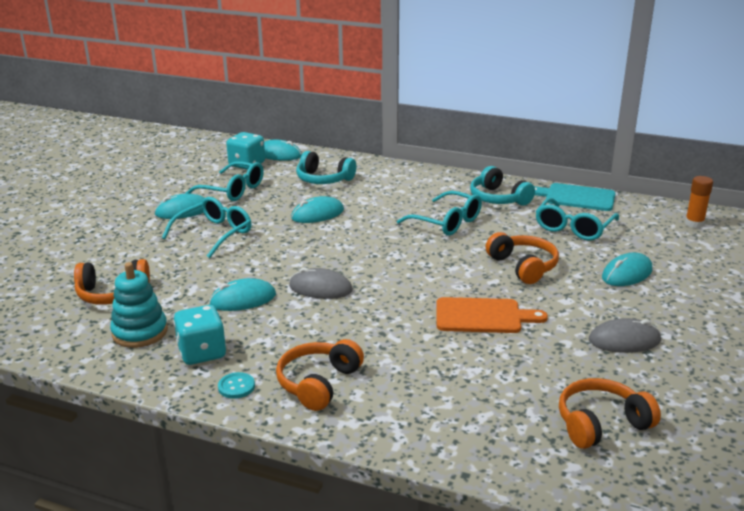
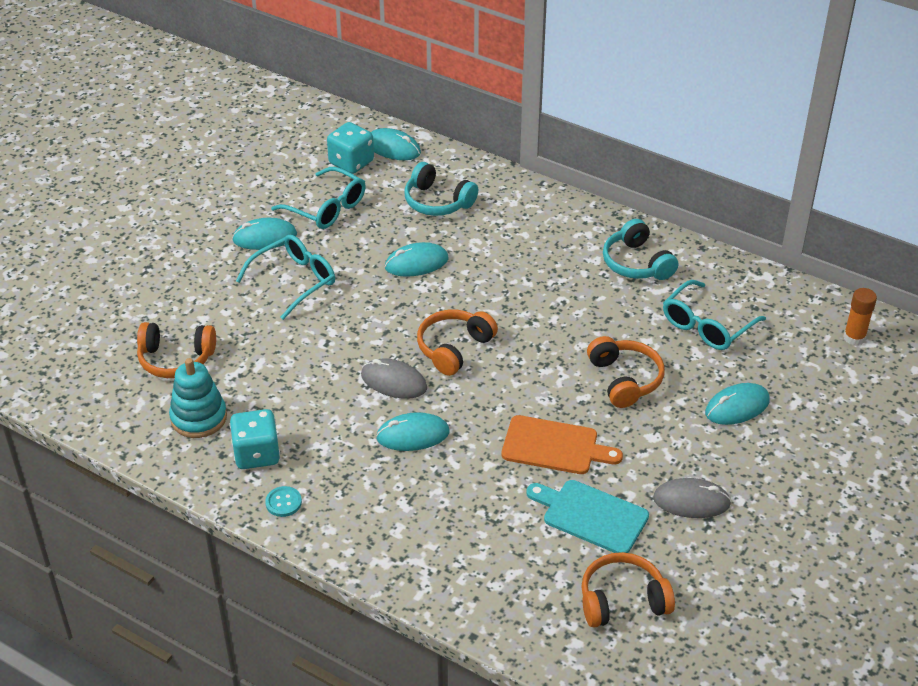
camera: 10 degrees right, 15 degrees up
(243, 299) = (309, 386): turquoise mouse -> turquoise mouse (413, 435)
(318, 383) = (363, 510): orange headphones -> orange headphones (454, 348)
(447, 222) = (562, 297): turquoise glasses -> none
(576, 197) = (732, 273): turquoise cutting board -> turquoise cutting board (591, 515)

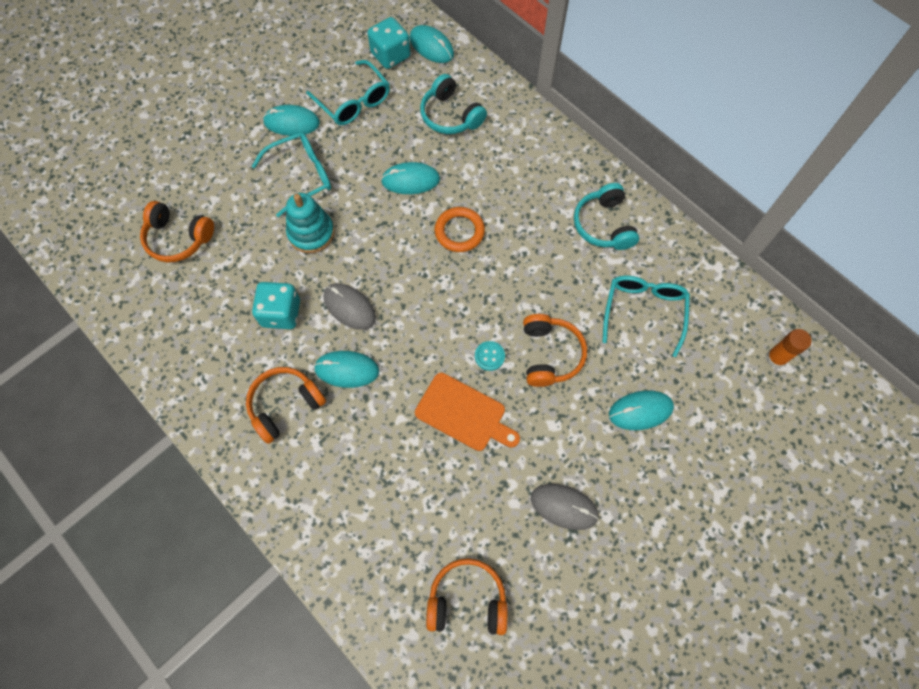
camera: 15 degrees right, 25 degrees up
(199, 418) = (177, 306): turquoise stacking toy -> turquoise stacking toy (311, 233)
(256, 454) = (211, 357): turquoise dice -> turquoise dice (281, 313)
(283, 502) = (217, 415): turquoise button -> turquoise button (489, 356)
(454, 348) = (412, 283): orange headphones -> orange headphones (285, 405)
(487, 296) = (459, 231): none -> orange ring
(591, 515) = (470, 499): turquoise cutting board -> none
(706, 326) = (643, 311): turquoise glasses -> turquoise glasses turned 135 degrees clockwise

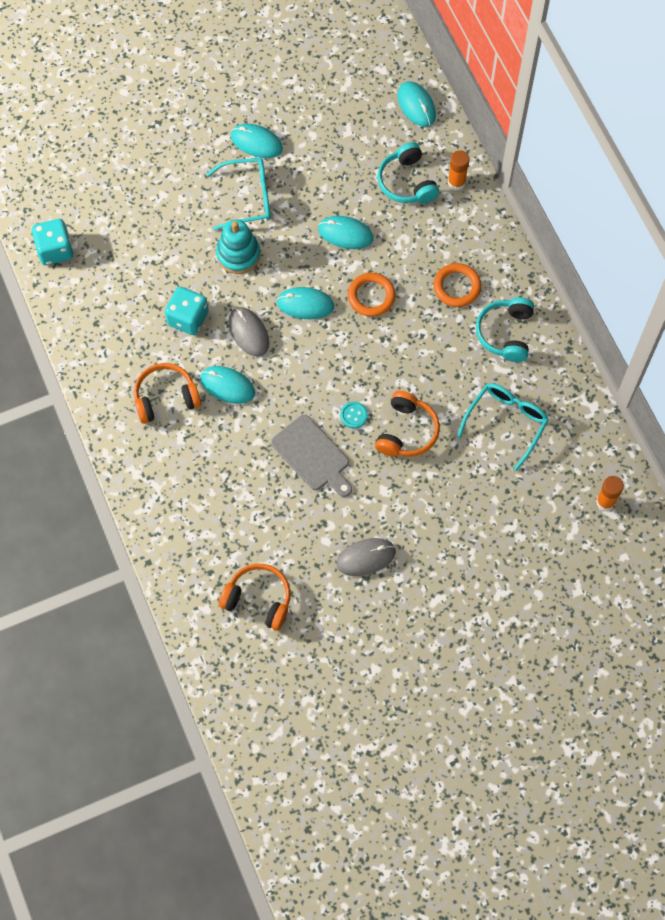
camera: 20 degrees right, 0 degrees up
(178, 238) = (120, 221): orange headphones -> none
(354, 102) = (321, 140): turquoise glasses -> none
(390, 55) = (373, 102): turquoise dice -> turquoise dice (55, 250)
(464, 413) = (313, 455): orange cutting board -> grey cutting board
(497, 102) = (456, 182): none -> orange glue stick
(538, 196) = (457, 287): none -> orange ring
(564, 506) = (366, 557): grey mouse -> grey mouse turned 60 degrees counterclockwise
(640, 411) = (464, 505): turquoise mouse -> turquoise mouse (305, 304)

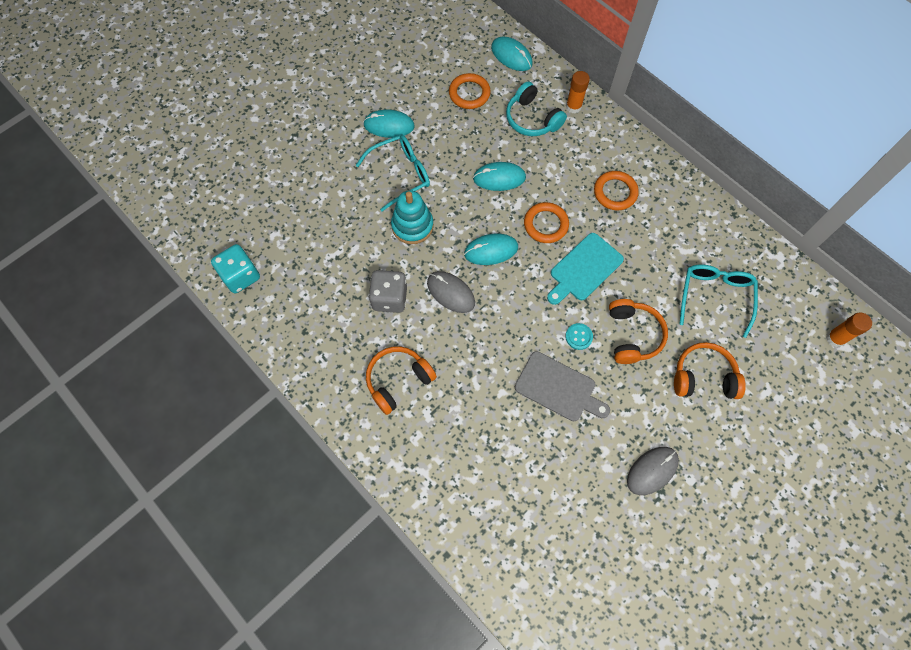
camera: 20 degrees left, 0 degrees up
(188, 318) = (389, 298): turquoise dice -> grey dice
(227, 386) = (451, 349): turquoise mouse -> none
(258, 599) = (570, 553): orange headphones -> orange headphones (703, 377)
(353, 133) = (469, 93): none -> orange ring
(389, 353) = (584, 269): none -> turquoise cutting board
(506, 333) = (675, 218): turquoise headphones -> none

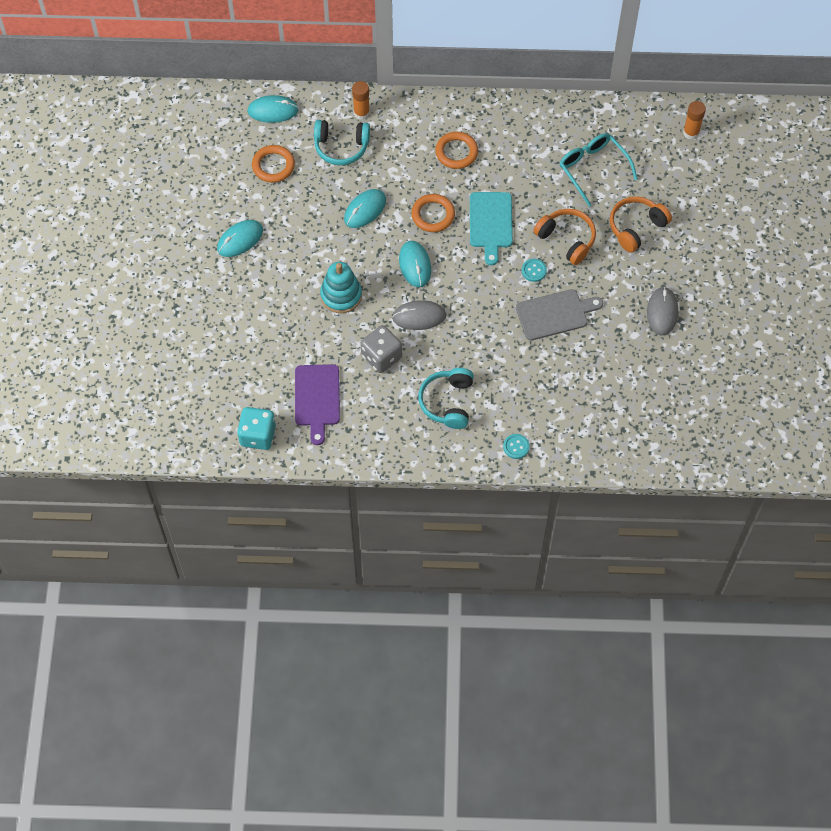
camera: 45 degrees left, 5 degrees down
(310, 287) = (317, 399): none -> purple cutting board
(398, 381) = (448, 402): orange headphones -> turquoise headphones
(401, 174) = (290, 267): turquoise glasses -> none
(410, 469) = (516, 447): none -> turquoise button
(491, 250) = (415, 265): turquoise mouse -> turquoise mouse turned 45 degrees counterclockwise

